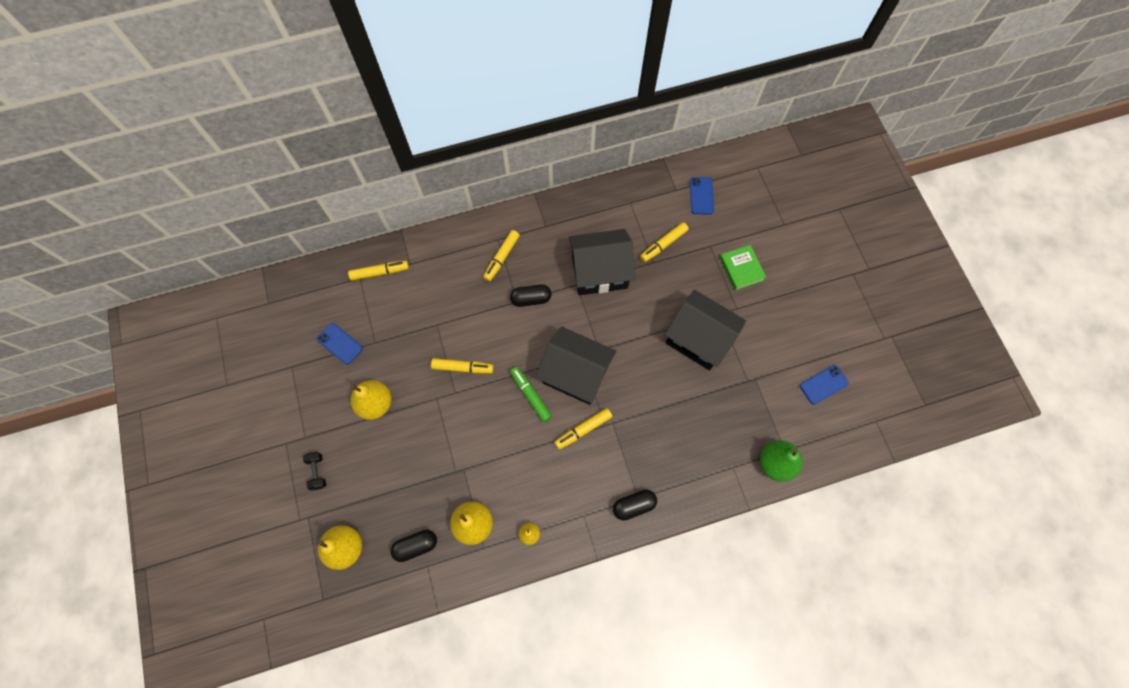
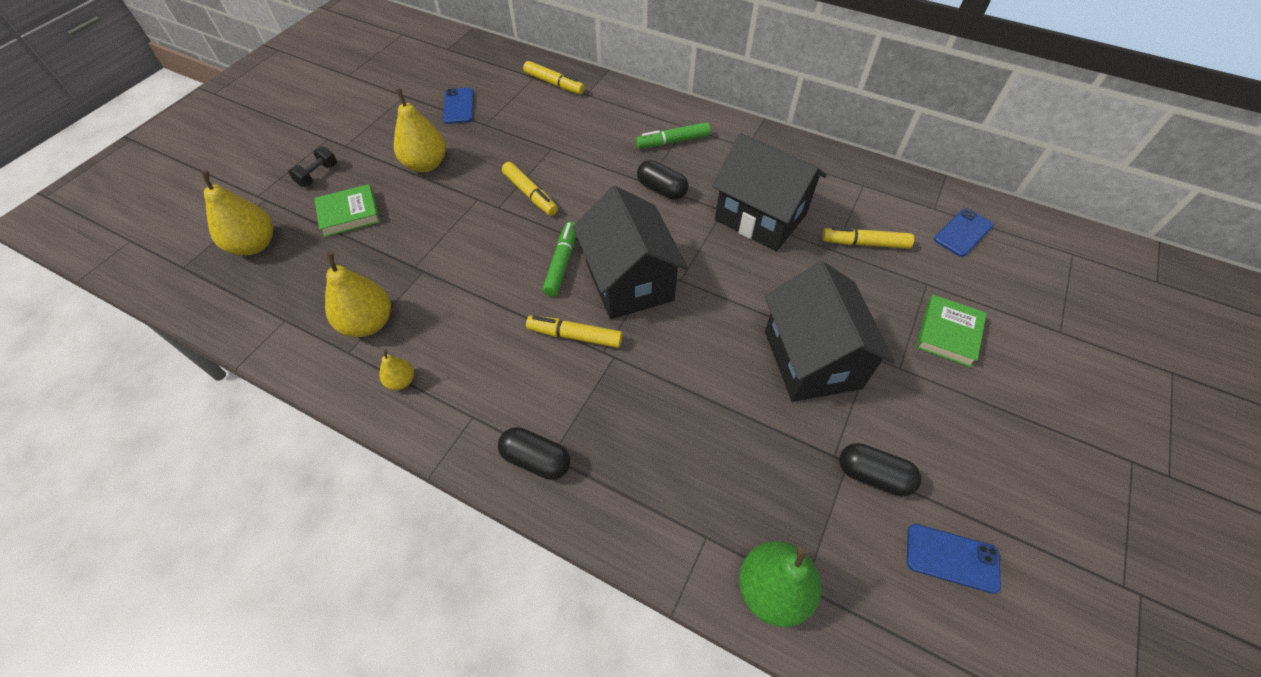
camera: 45 degrees right, 15 degrees down
(374, 477) = (349, 214): none -> green book
(416, 546) = (301, 295): black capsule -> black capsule (873, 475)
(501, 258) = (672, 142): yellow marker -> green marker

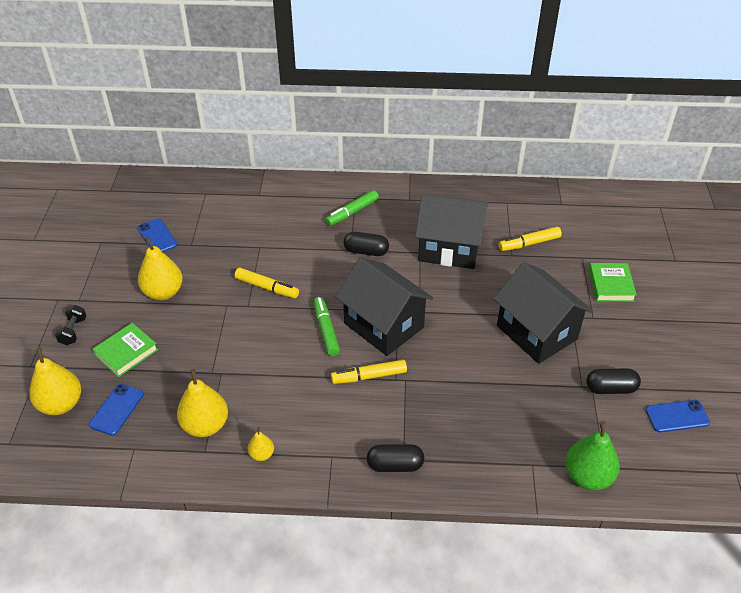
camera: 25 degrees left, 10 degrees down
(554, 84) = (227, 194): yellow marker -> none
(963, 232) = (587, 215): blue phone -> blue phone (117, 409)

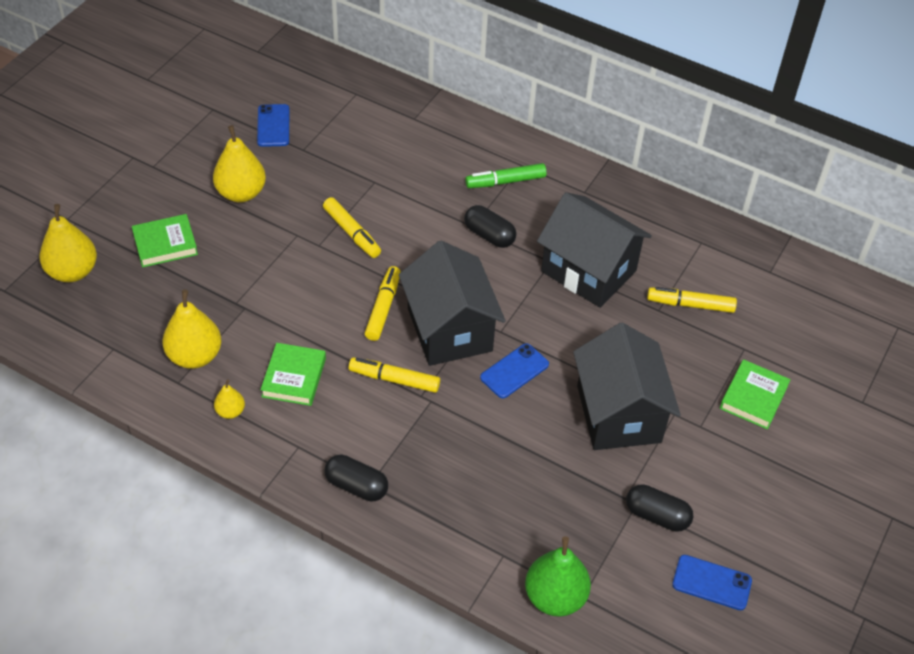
camera: 25 degrees right, 5 degrees up
(73, 331) = (127, 199): black dumbbell -> none
(117, 409) = (121, 300): blue phone -> blue phone (514, 371)
(294, 407) = (294, 377): none -> green book
(326, 330) = (383, 308): green marker -> yellow marker

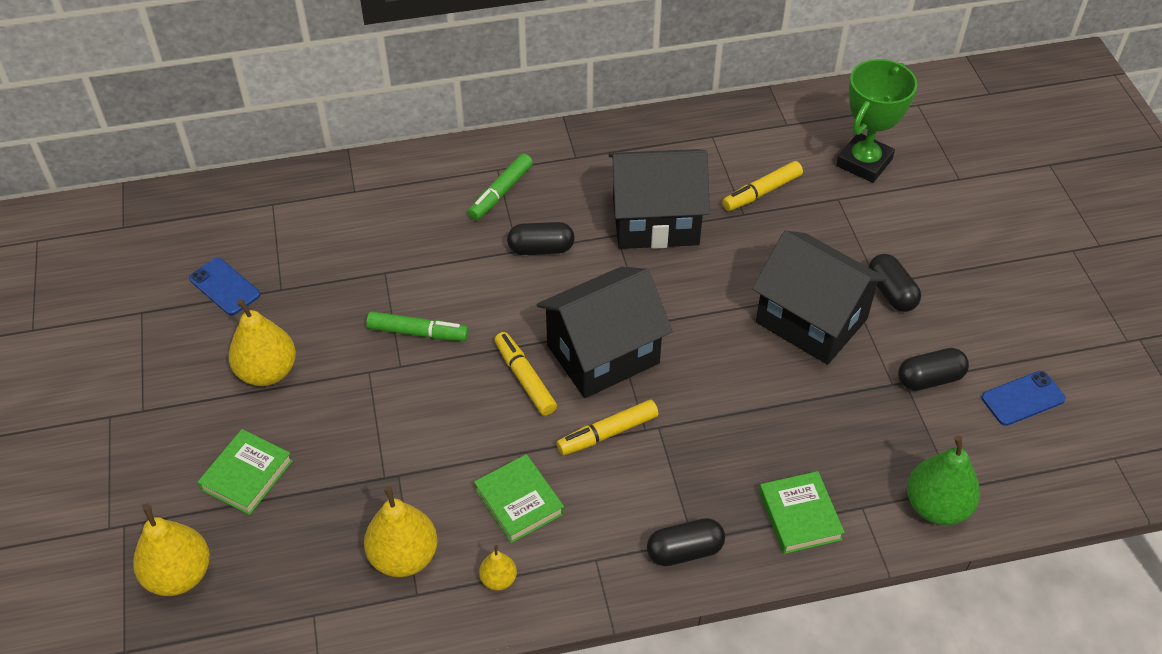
camera: 40 degrees left, 0 degrees up
(352, 233) = (418, 333): yellow marker -> green marker
(450, 330) = (603, 354): black house -> black house turned 60 degrees counterclockwise
(514, 371) = (694, 348): blue phone -> none
(702, 439) = (891, 293): none -> black capsule
(753, 397) = (887, 232): green book -> green book (799, 516)
(798, 338) = (864, 163): none -> green trophy

